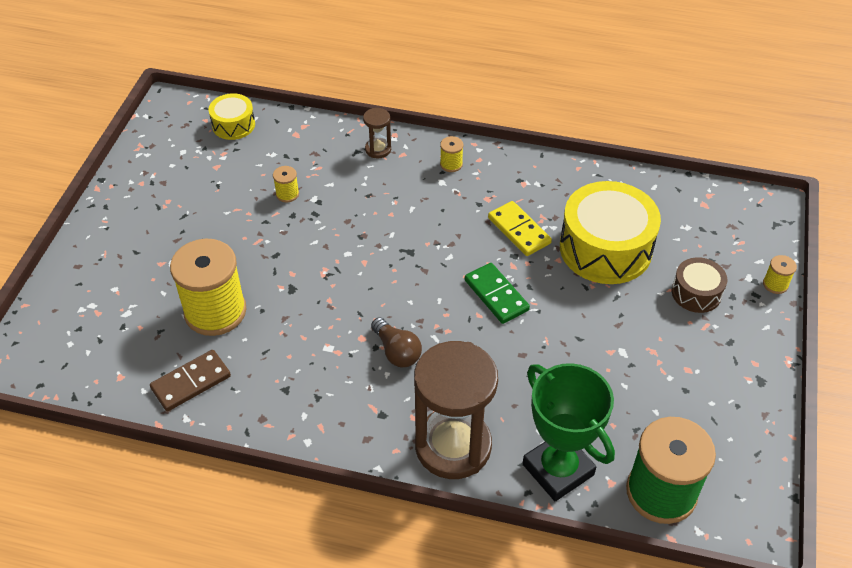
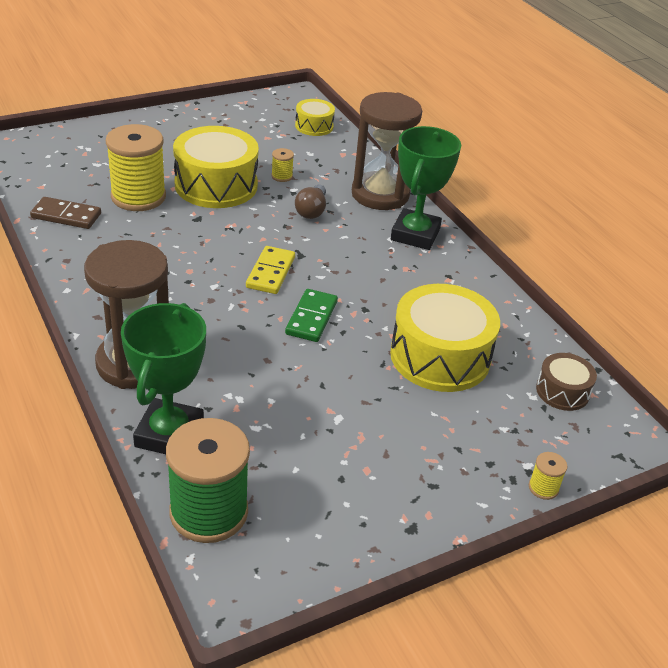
camera: 45 degrees right, 10 degrees down
(254, 246) = (216, 185): none -> yellow drum
(378, 149) = (380, 194): brown hourglass -> brown hourglass, size x2.31
(397, 351) = (195, 293): brown light bulb -> brown light bulb (312, 211)
(451, 164) = (415, 234): yellow spool -> green trophy
(519, 230) = (394, 299): yellow domino -> yellow domino (271, 272)
(696, 293) = (462, 436): brown drum -> brown drum (562, 391)

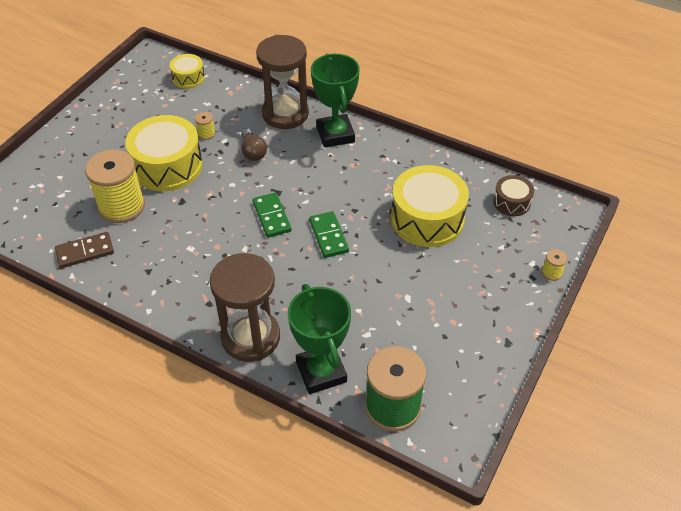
camera: 30 degrees left, 10 degrees up
(271, 272) = (272, 217): yellow domino -> green domino

